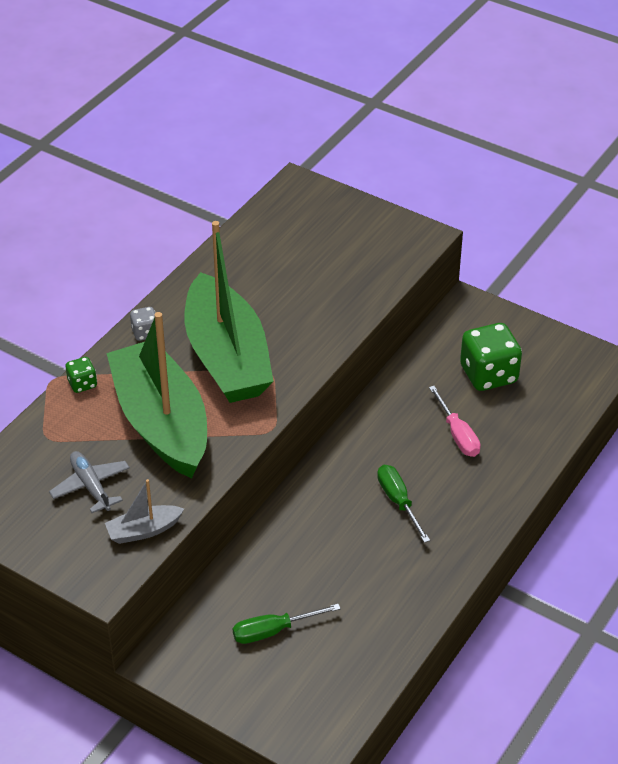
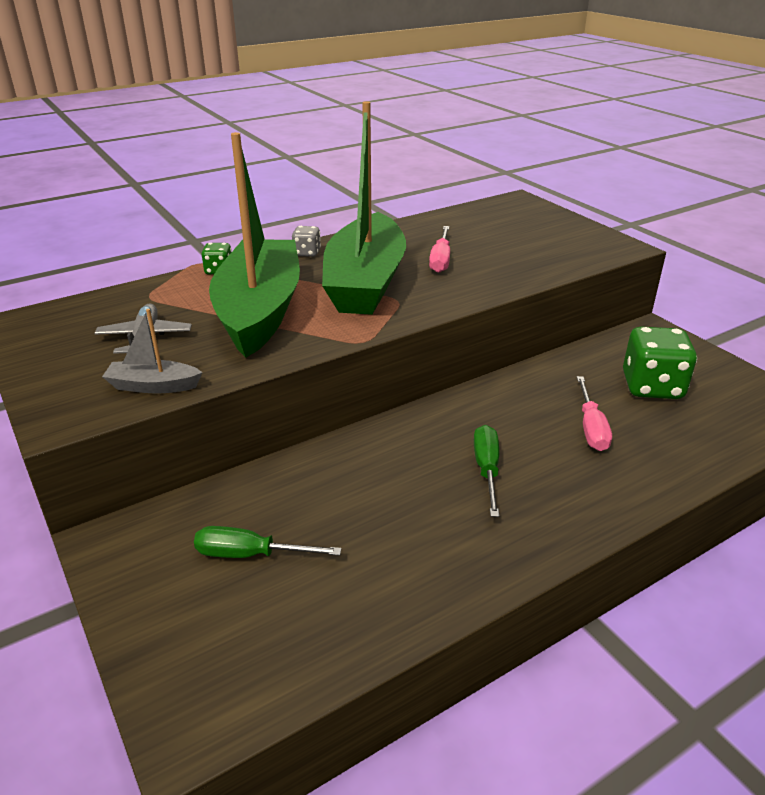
camera: 25 degrees right, 10 degrees down
(274, 305) = (441, 260): none -> pink screwdriver

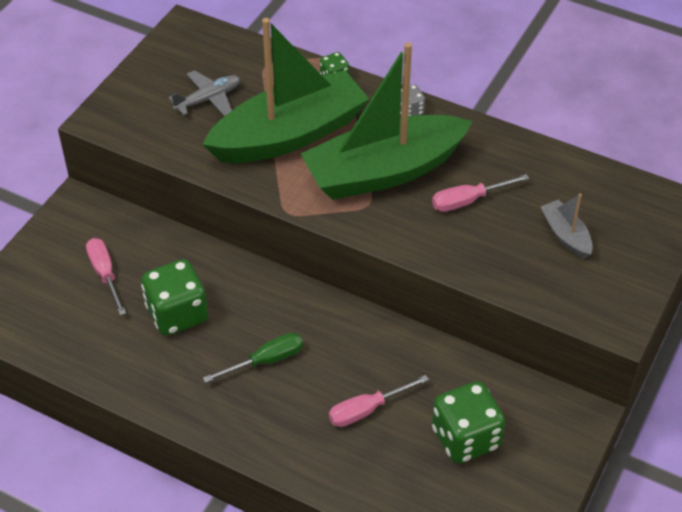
camera: 60 degrees right, 15 degrees up
(153, 386) = (157, 138): grey boat -> grey boat (566, 235)
(250, 554) = (105, 274): green screwdriver -> pink screwdriver
(369, 513) = (177, 314): none -> green dice

